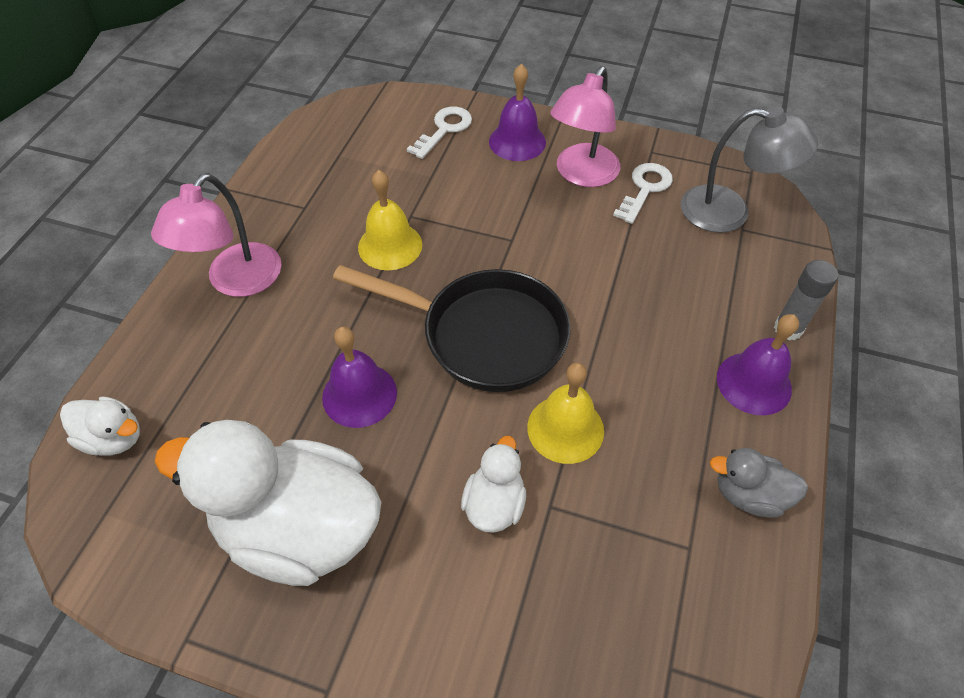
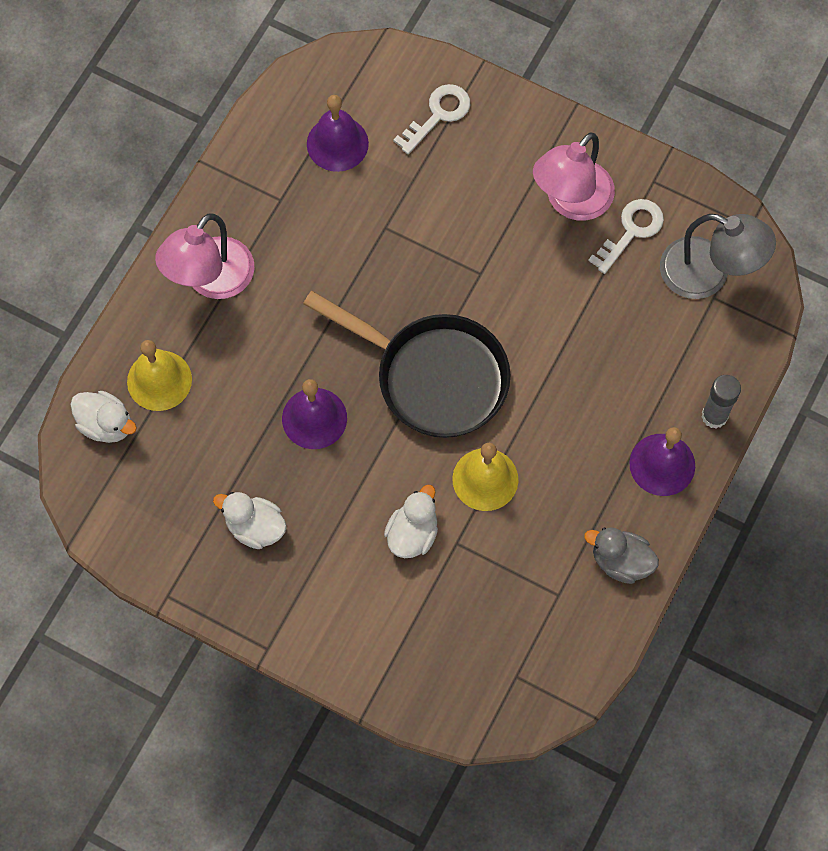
camera: 10 degrees right, 15 degrees up
(299, 528) = (255, 527): white duck -> white duck, size x0.47
(390, 245) = (360, 261): yellow bell -> yellow bell (159, 380)
(517, 141) = (513, 145): purple bell -> purple bell (337, 143)

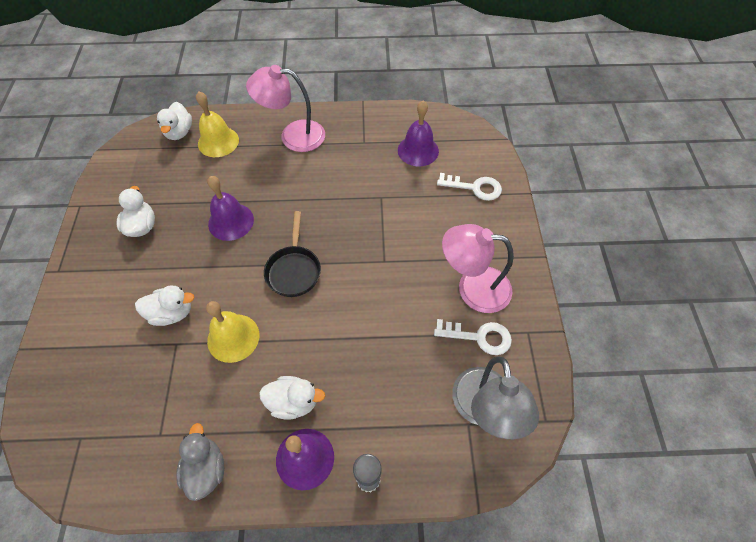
camera: 60 degrees right, 10 degrees down
(433, 376) = (294, 270): black pan -> black pan, size x0.58
(597, 449) = (293, 402): none -> white duck

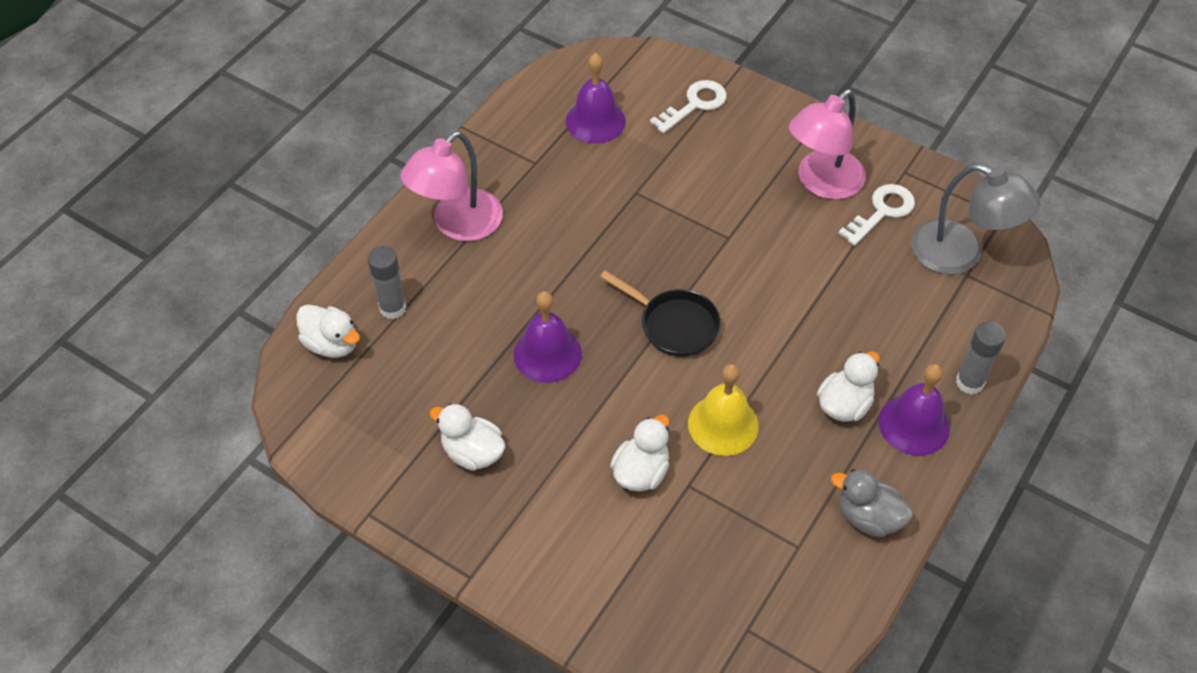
camera: 55 degrees left, 5 degrees down
(218, 142) = (393, 308): yellow bell -> grey glue stick

